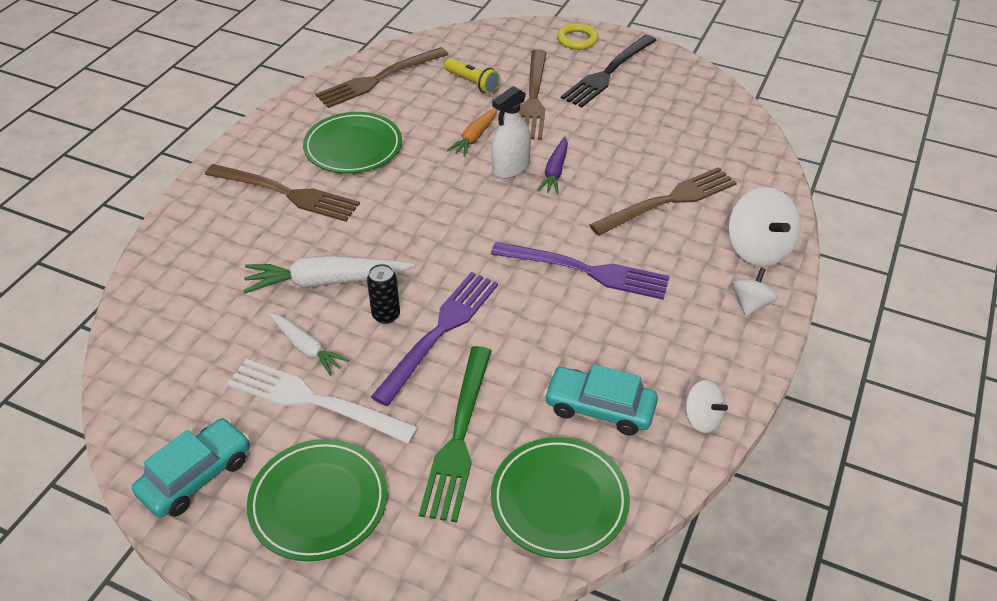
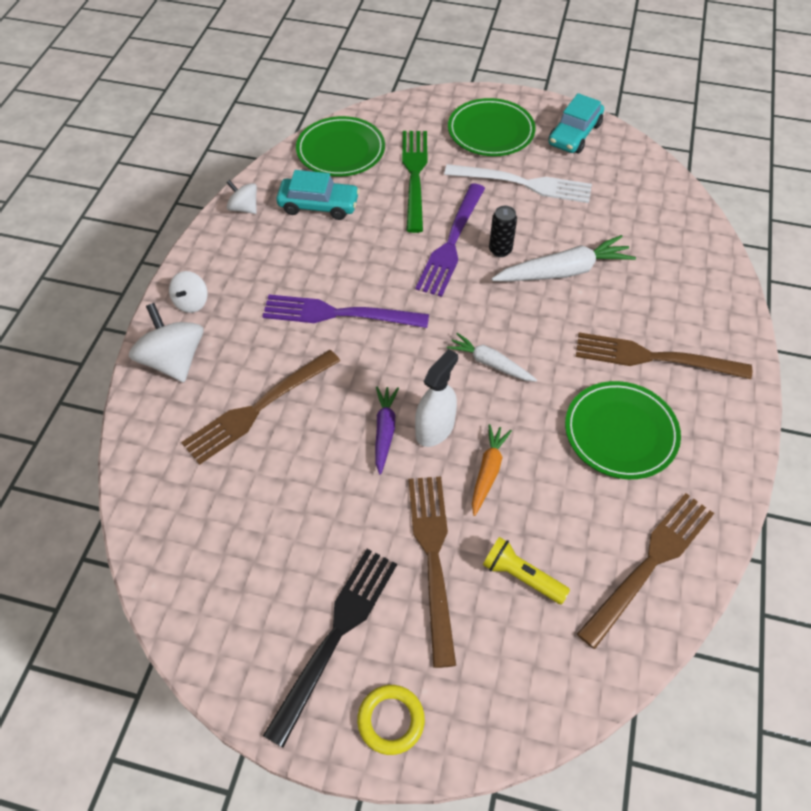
camera: 170 degrees right, 10 degrees up
(306, 348) = (549, 217): white carrot -> white carrot (490, 363)

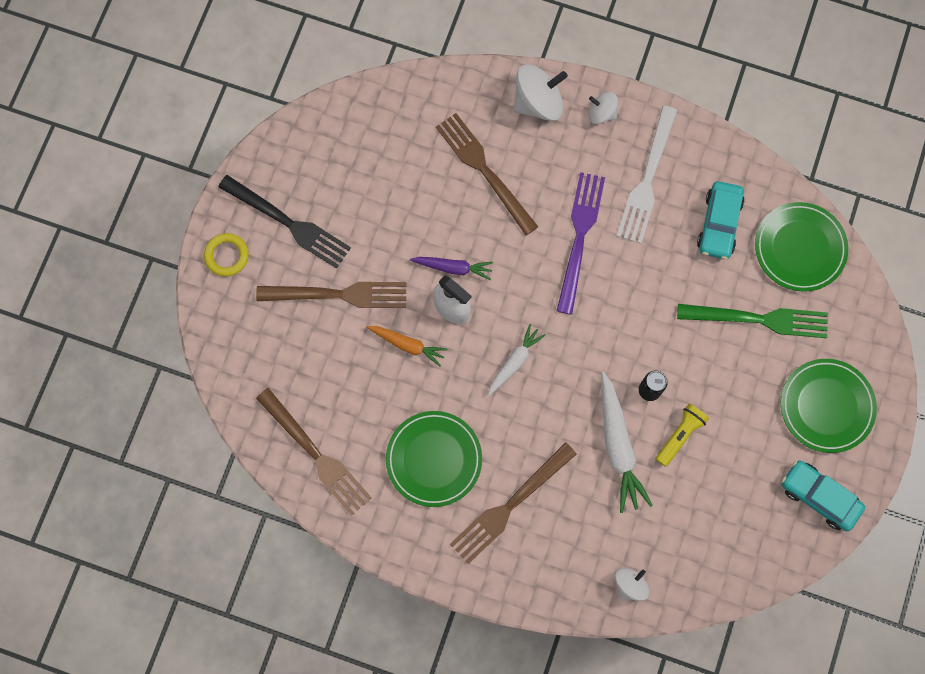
camera: 95 degrees right, 20 degrees up
(244, 208) = (718, 155): white spinning top -> white spinning top (630, 585)
(451, 244) = (660, 345): purple fork -> none
(522, 576) = (316, 357): yellow flashlight -> yellow flashlight (680, 435)
(524, 184) = (742, 429): white fork -> white fork (647, 180)
(653, 358) = (509, 506): brown fork -> brown fork turned 150 degrees counterclockwise

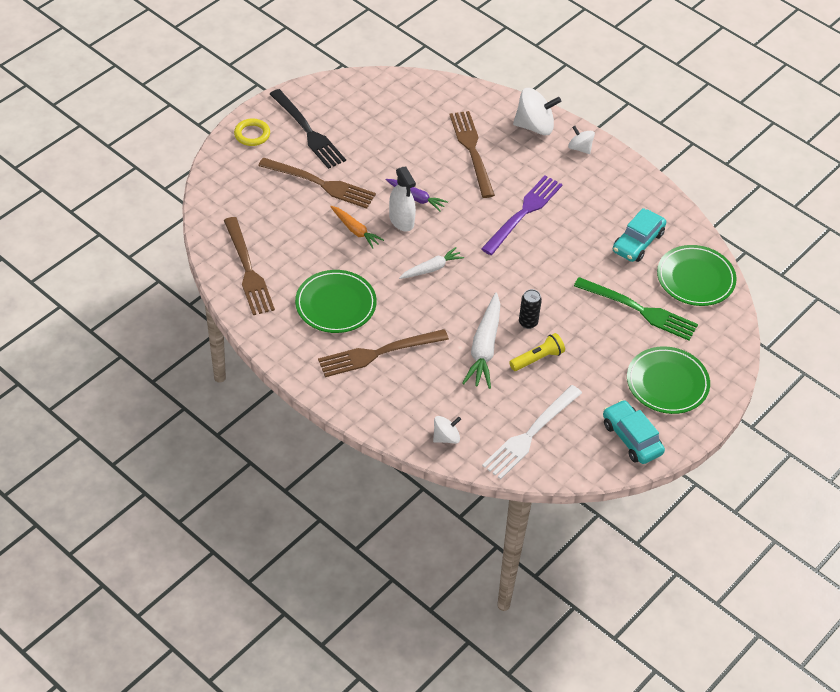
camera: 20 degrees right, 25 degrees down
(647, 180) = (594, 198): white fork -> white fork (530, 435)

